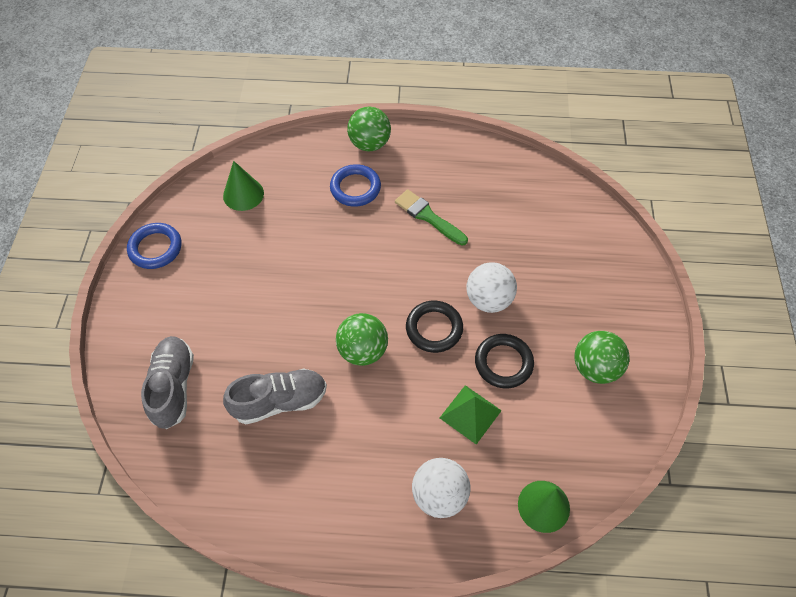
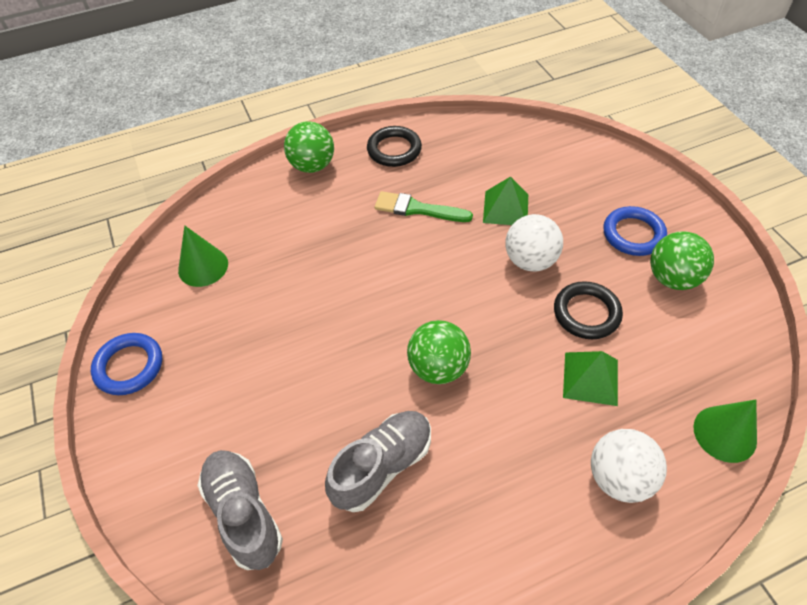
camera: 25 degrees left, 5 degrees down
(355, 188) = (324, 212): blue ring -> blue ring (633, 234)
(434, 328) = (496, 311): black ring -> black ring (394, 150)
(499, 247) = (506, 208): none -> green pyramid

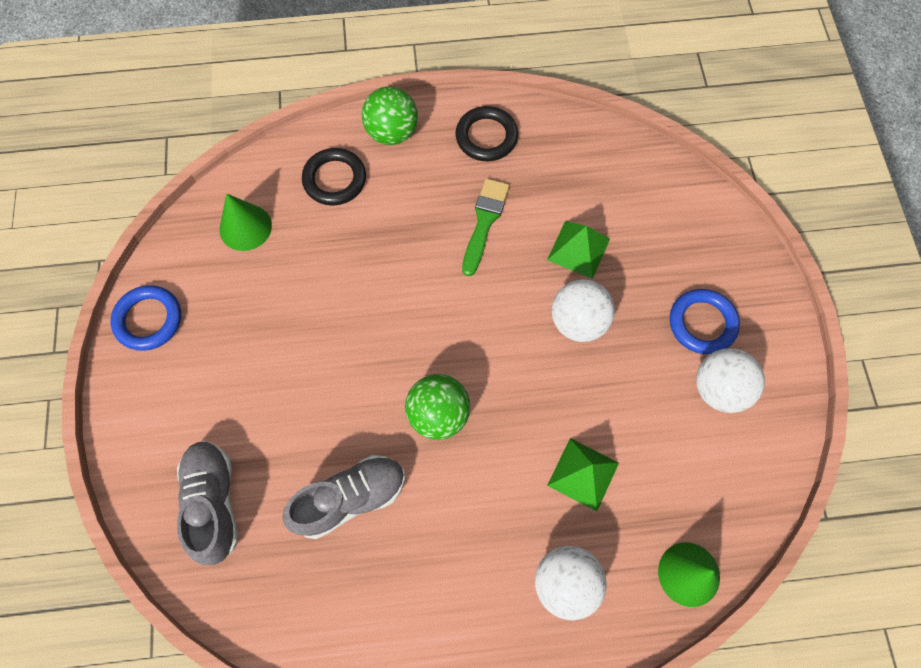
camera: 15 degrees right, 15 degrees up
(417, 209) = (484, 222): green brush -> green brush turned 75 degrees clockwise
(586, 313) = (610, 401): black ring -> black ring (334, 179)
(672, 278) = (719, 389): green ball -> white ball

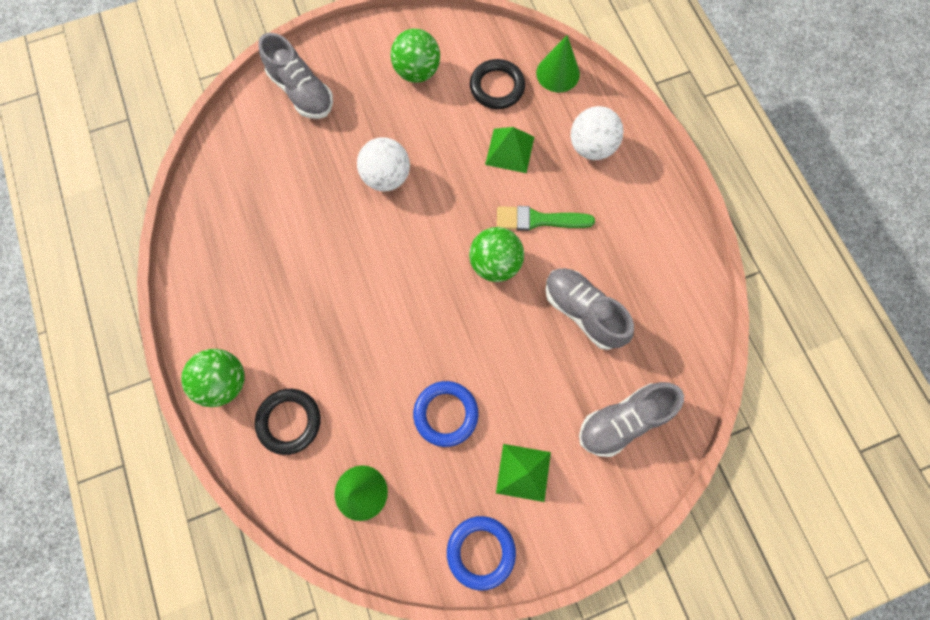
camera: 105 degrees left, 5 degrees up
(484, 222) = (308, 271): green brush -> green brush (538, 220)
(486, 137) = (215, 291): black ring -> black ring (497, 87)
(578, 249) = (319, 189): green pyramid -> green pyramid (523, 472)
(702, 323) = (365, 90): blue ring -> blue ring (446, 414)
(710, 254) = (302, 92): none -> grey shoe
(719, 389) = (417, 72): white ball -> green ball

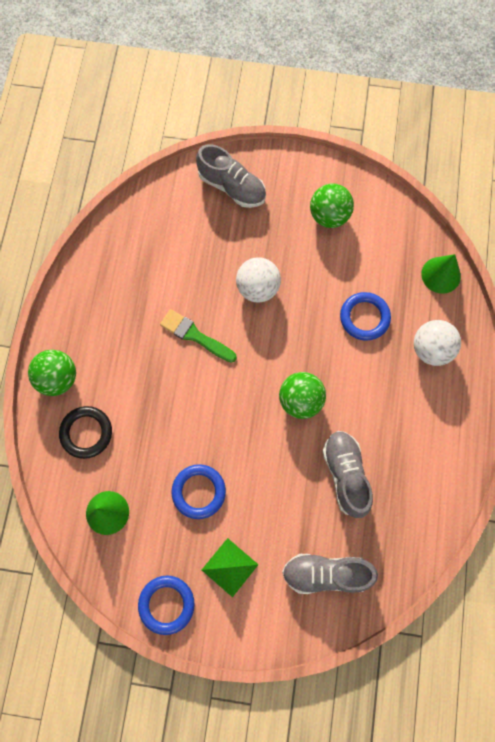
camera: 30 degrees right, 0 degrees up
(302, 92) = (232, 187): grey shoe -> grey shoe turned 45 degrees counterclockwise
(497, 87) = (385, 261): black ring -> none
(509, 150) = (364, 317): green pyramid -> blue ring
(538, 220) = (354, 385): green brush -> green brush (195, 335)

